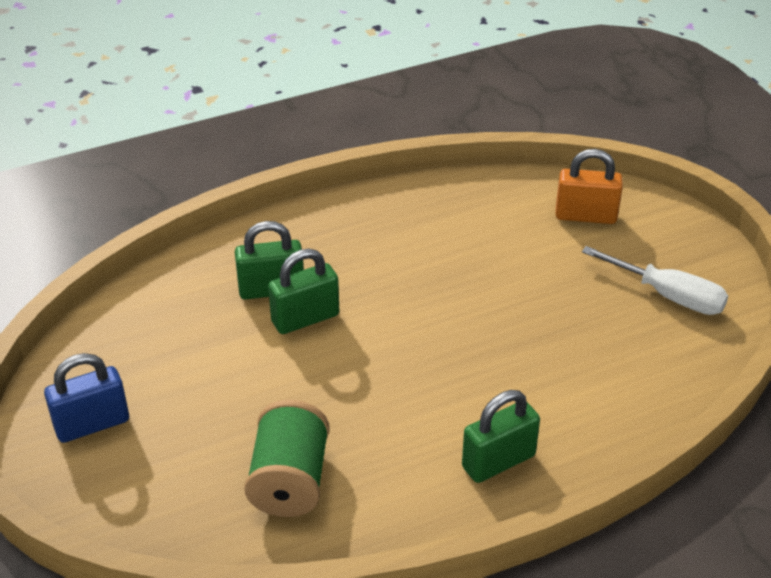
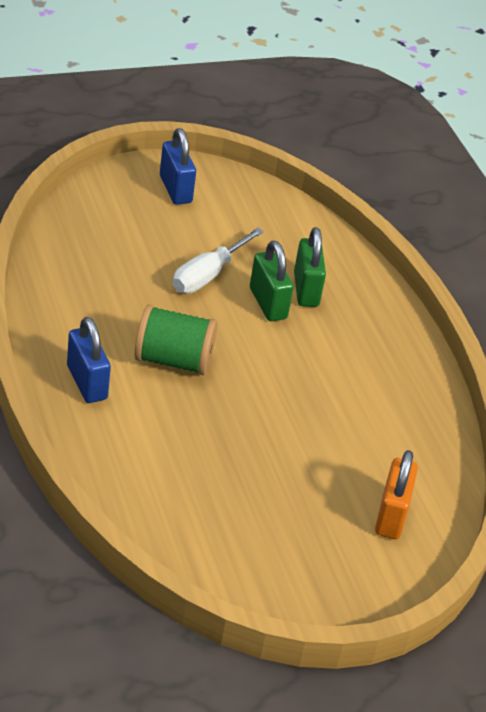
camera: 90 degrees right, 0 degrees up
(289, 481) = (98, 272): green spool -> green spool (173, 360)
(498, 461) = (87, 382): green padlock -> blue padlock
(668, 295) = (263, 546): white screwdriver -> white screwdriver (208, 275)

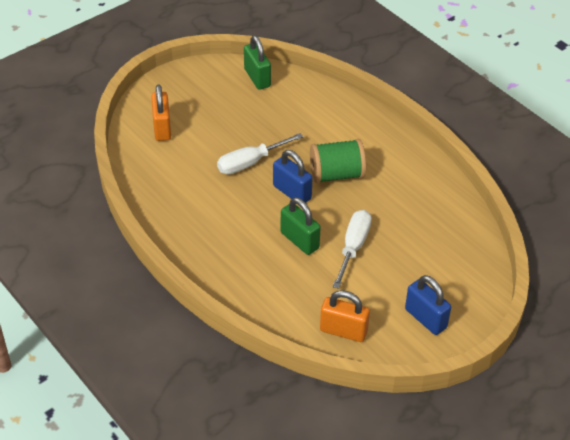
camera: 165 degrees right, 5 degrees up
(87, 382) = (377, 141): blue padlock -> blue padlock (292, 192)
(269, 209) = (343, 331): none -> orange padlock
(282, 417) = (250, 162): none -> white screwdriver
(306, 290) = (278, 263): green padlock -> green padlock (257, 78)

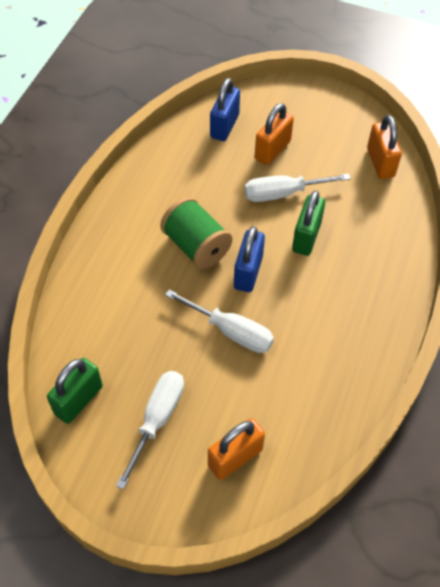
camera: 120 degrees left, 10 degrees up
(215, 105) = (157, 420): none -> white screwdriver
(406, 263) = (272, 150): none -> orange padlock
(425, 318) = (323, 117): blue padlock -> blue padlock (224, 126)

